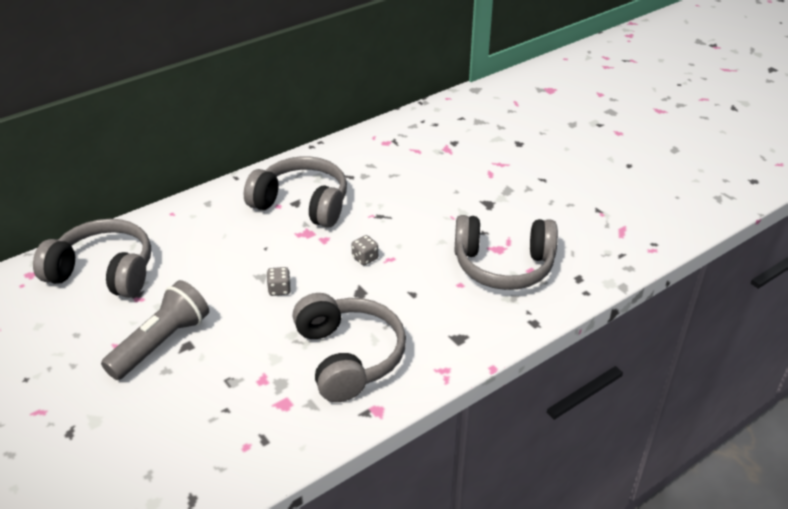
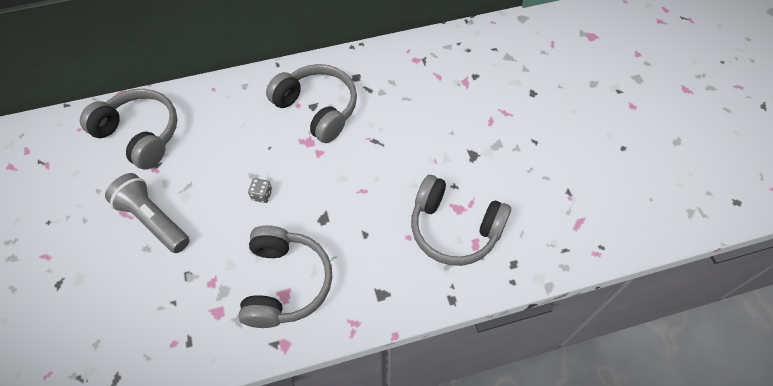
camera: 20 degrees right, 20 degrees up
(161, 343) = (153, 220): grey flashlight -> grey flashlight turned 105 degrees counterclockwise
(365, 258) = (343, 183): grey dice -> none

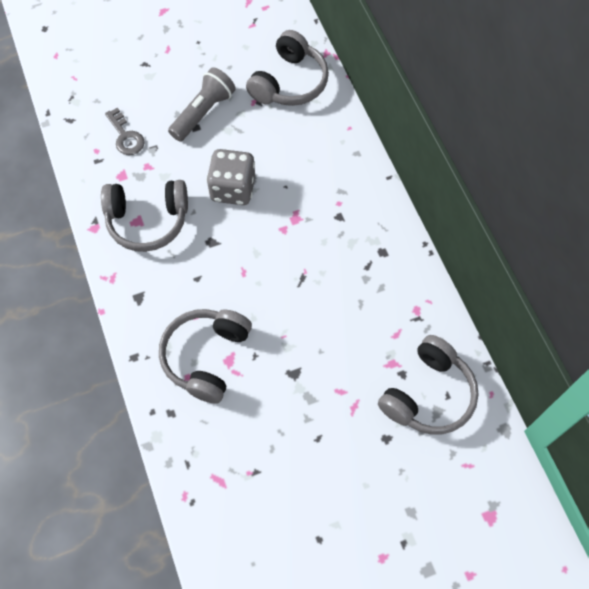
camera: 85 degrees right, 5 degrees up
(162, 307) = (126, 136): none -> grey key
(262, 195) = (233, 189): grey dice -> grey dice, size x2.44
(317, 109) = (336, 221): grey headphones -> grey headphones (428, 394)

